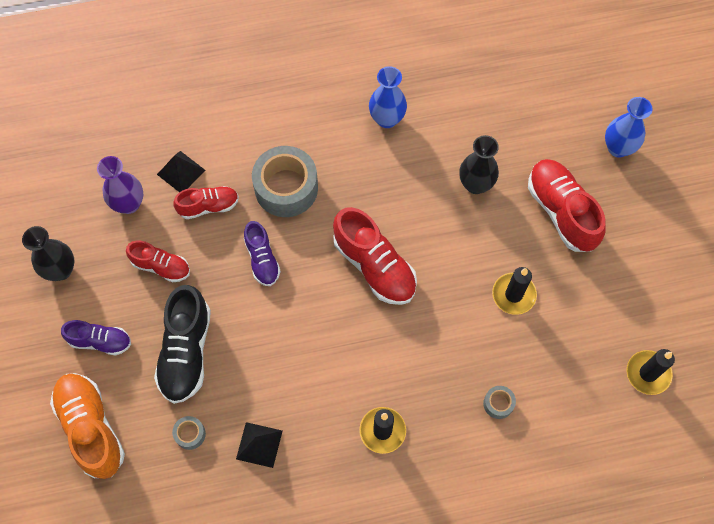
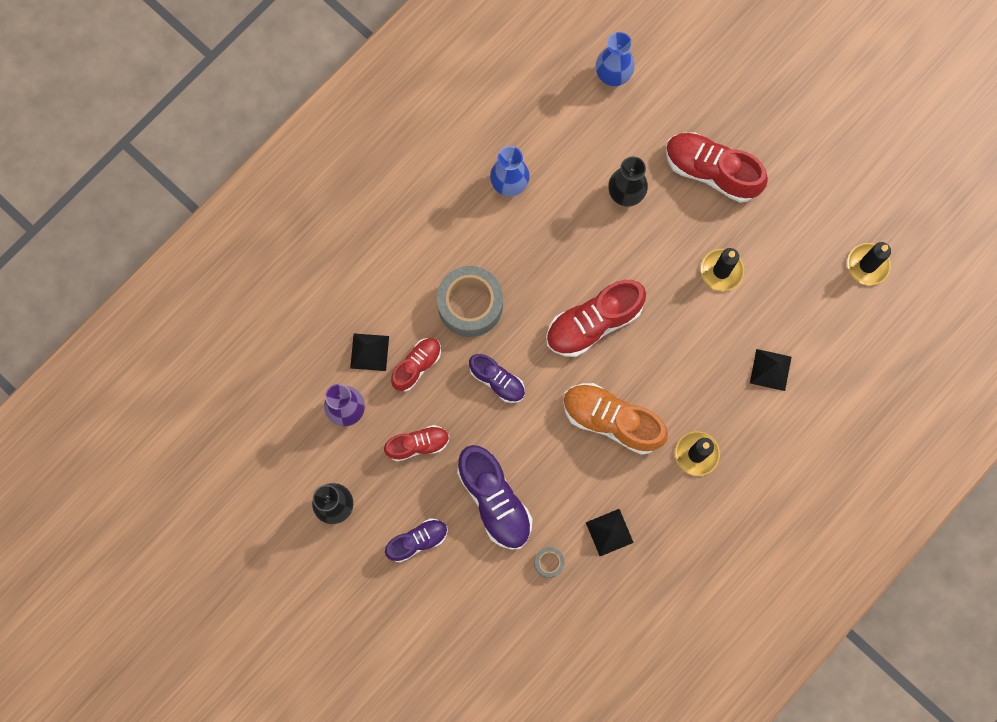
camera: 35 degrees left, 10 degrees up
(91, 428) = (467, 613): orange shoe -> orange shoe (611, 420)
(186, 352) = (494, 500): black shoe -> purple shoe
(374, 266) = (593, 323): red shoe -> red shoe turned 135 degrees clockwise
(498, 404) = (770, 369): grey tape -> black pyramid
(618, 148) = (719, 82): blue vase -> blue vase (612, 76)

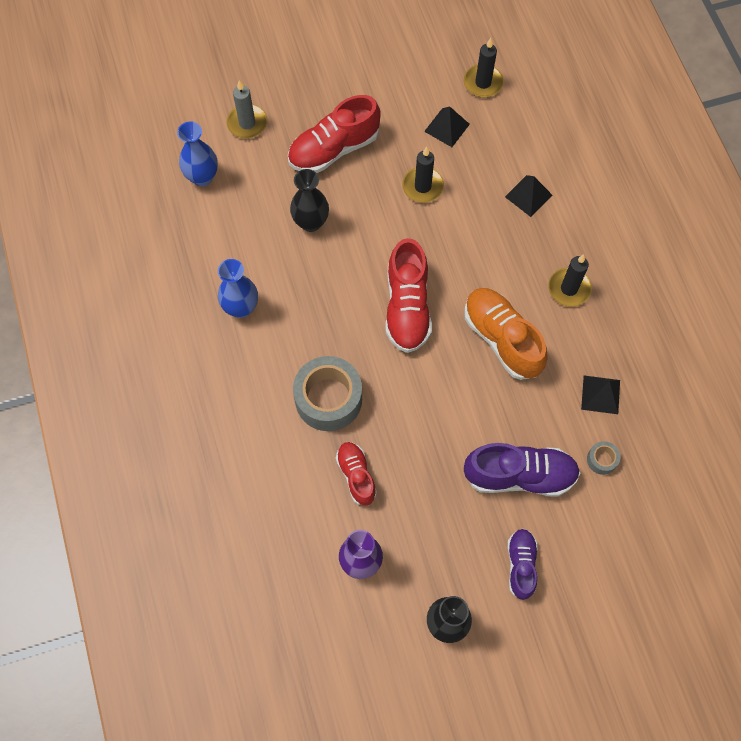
camera: 60 degrees left, 10 degrees down
(369, 352) = (318, 511): black pyramid -> black pyramid (447, 127)
(418, 444) = (430, 515): red shoe -> none
(497, 381) = (411, 413): purple shoe -> none
(611, 420) = (502, 339): orange shoe -> orange shoe turned 90 degrees clockwise
(690, 81) = (247, 123): none -> grey candle

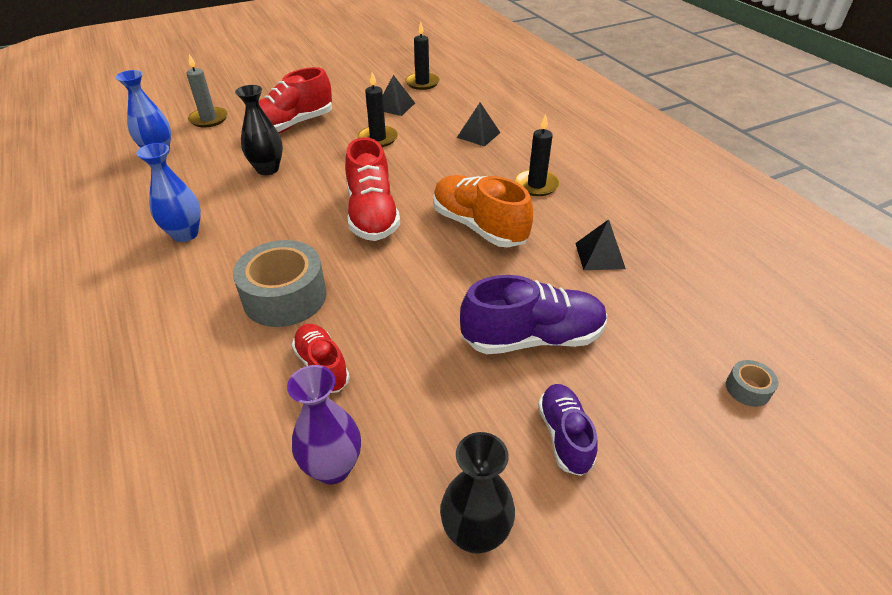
camera: 10 degrees left, 25 degrees down
(602, 460) = (625, 310): grey tape -> grey tape (747, 389)

